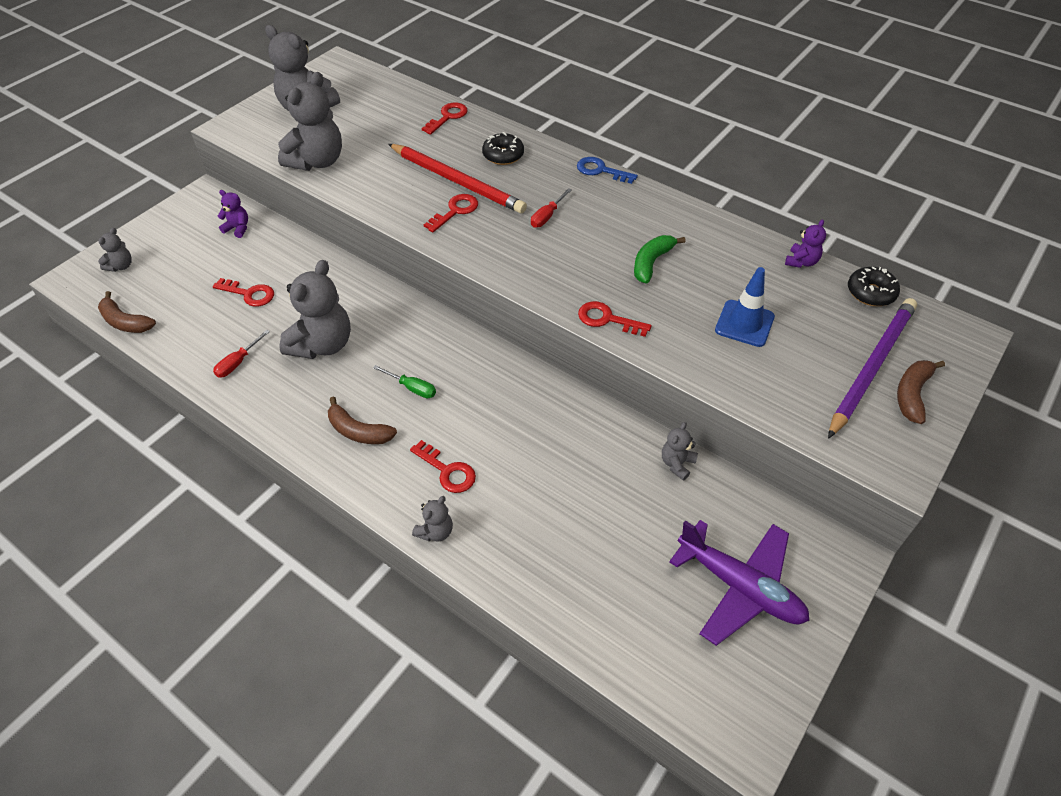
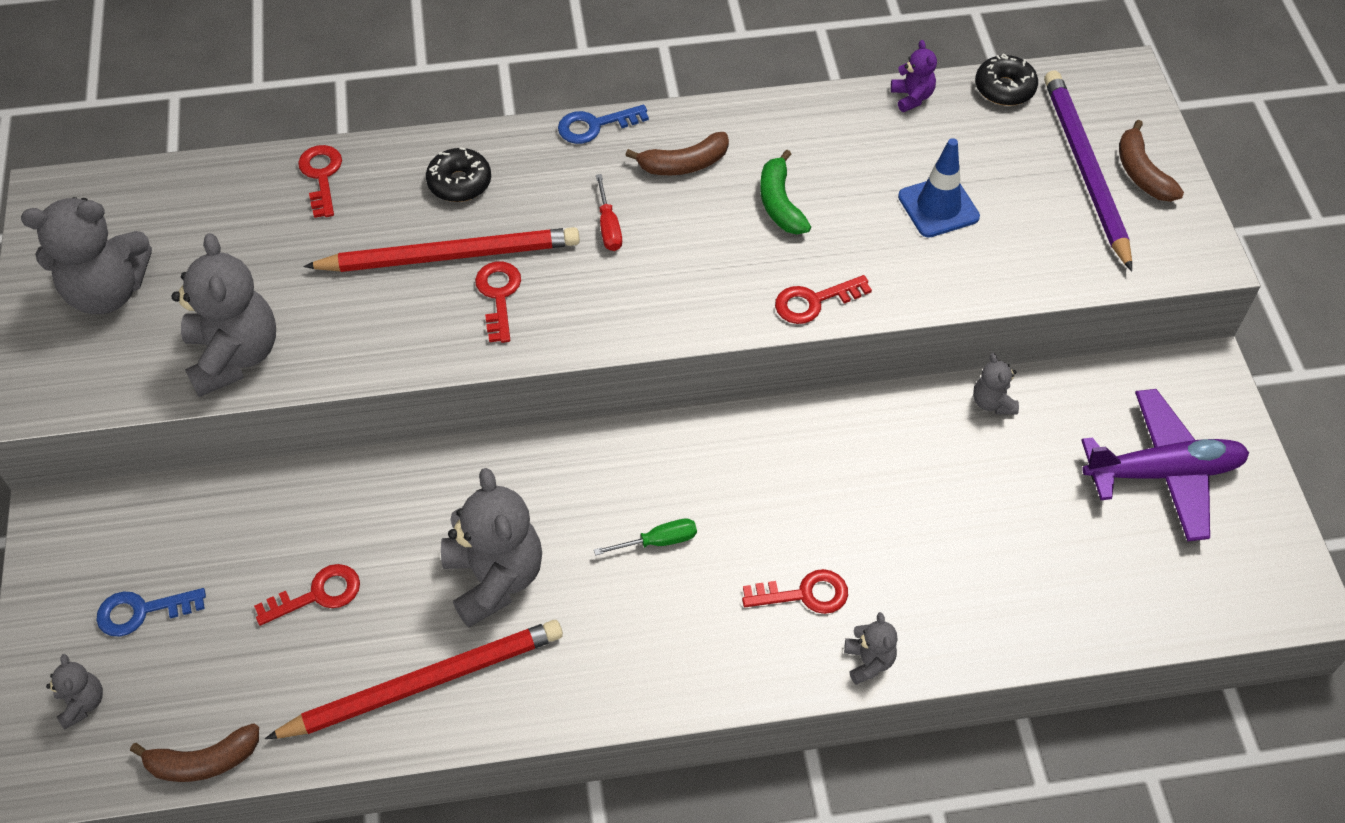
camera: 45 degrees left, 5 degrees up
(184, 249) = (142, 611): none -> blue key
(238, 228) = (177, 527): purple teddy bear -> none
(238, 363) = (424, 682): red screwdriver -> red pencil
(358, 431) = (664, 635): brown banana -> brown banana (684, 164)

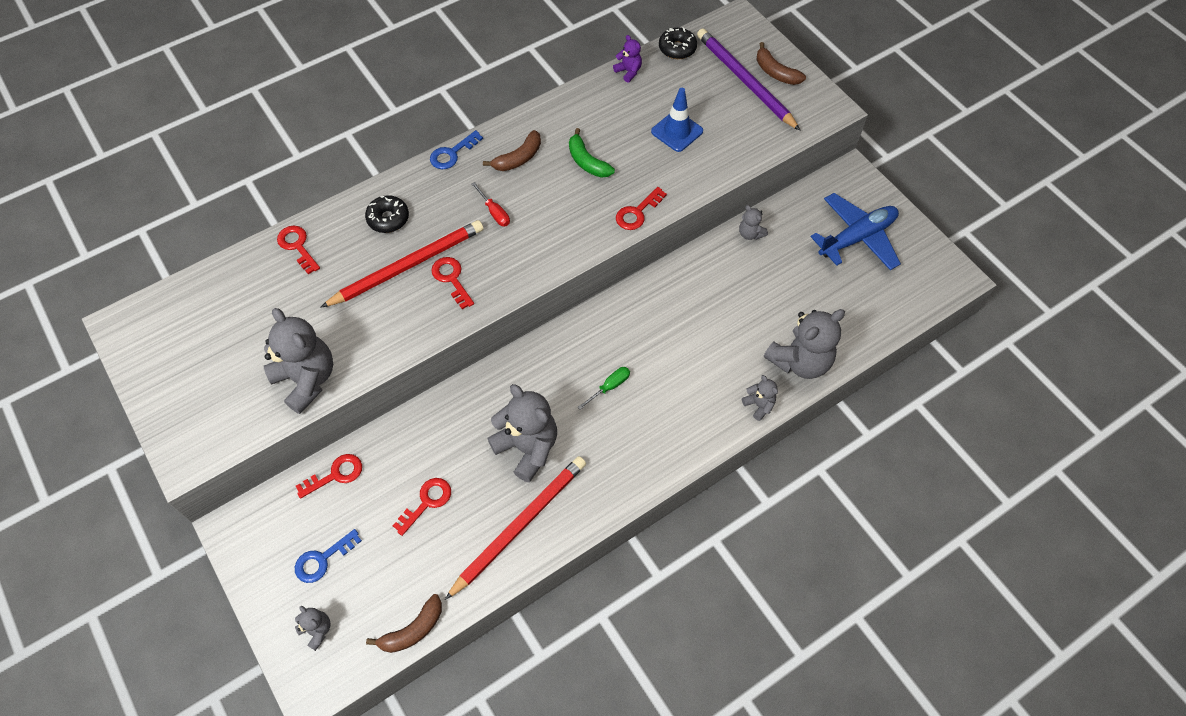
camera: 25 degrees left, 5 degrees up
(108, 292) = (198, 372): grey teddy bear -> grey teddy bear (800, 361)
(804, 594) = (706, 382): red key -> red key (336, 474)
(1163, 472) = (857, 238): purple plane -> blue plane

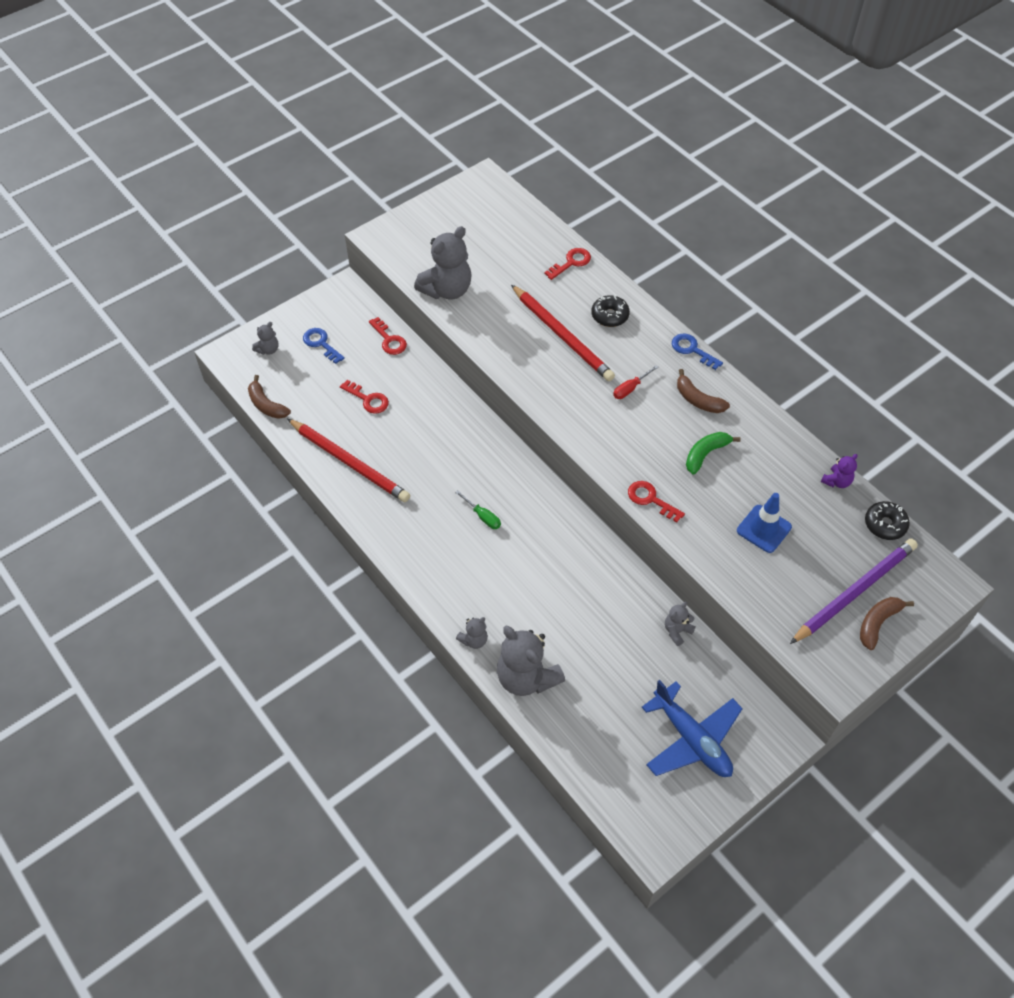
camera: 85 degrees right, 5 degrees down
(451, 279) = (553, 367): red key -> none
(527, 447) = (419, 461): grey teddy bear -> none

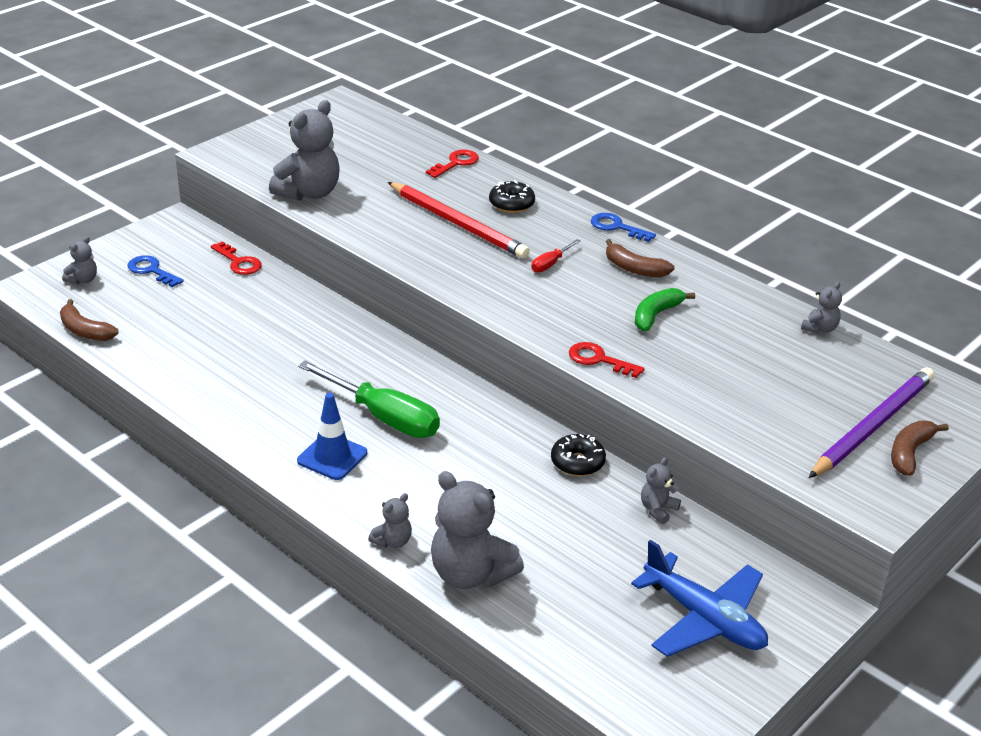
camera: 10 degrees left, 20 degrees down
(349, 462) = (201, 378): red pencil -> none
(368, 399) = (218, 317): red key -> none
(483, 516) = (384, 417): green screwdriver -> green screwdriver, size x2.19
(764, 529) = (745, 377): blue traffic cone -> blue traffic cone (332, 457)
(836, 481) = (820, 328): purple teddy bear -> grey teddy bear
(885, 524) = (889, 362): black donut -> black donut (577, 462)

